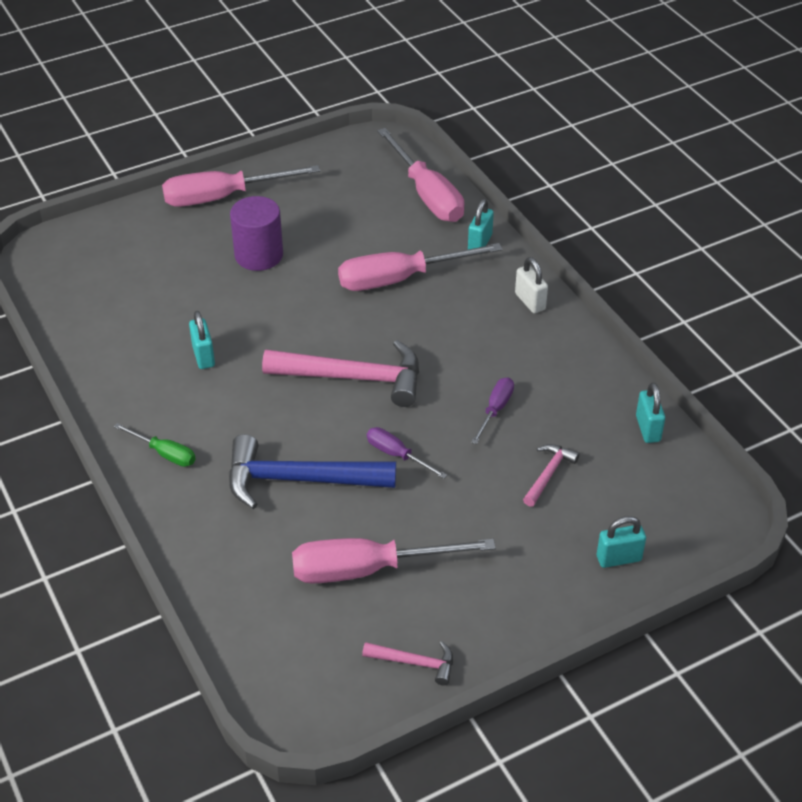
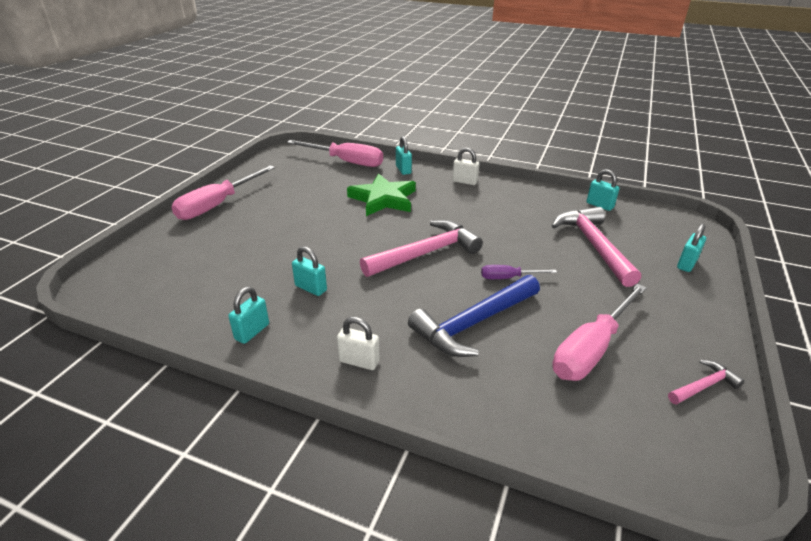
camera: 40 degrees left, 10 degrees down
(114, 374) = (252, 332): none -> turquoise padlock
(164, 453) = (359, 361): green screwdriver -> white padlock
(259, 255) = (280, 222): purple cylinder -> none
(400, 279) = (383, 199): pink screwdriver -> green star
(495, 410) = (522, 231): purple screwdriver -> none
(548, 474) = (594, 245): pink hammer -> pink hammer, size x2.05

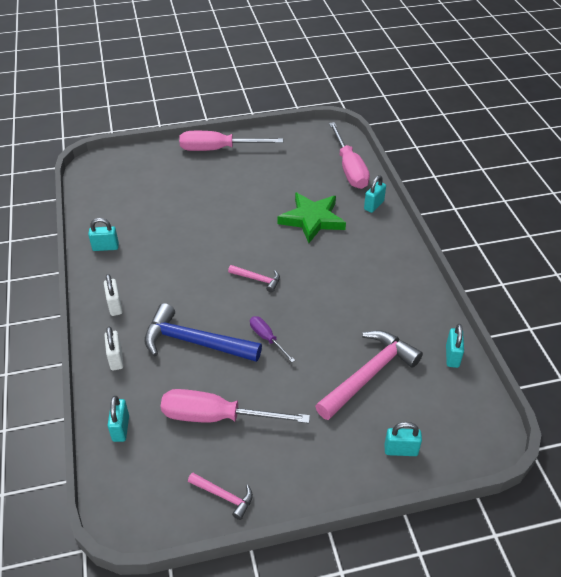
camera: 55 degrees right, 10 degrees up
(311, 288) = (166, 246): turquoise padlock -> turquoise padlock (121, 428)
(425, 253) = (257, 279): pink hammer -> pink hammer, size x0.49
(464, 182) = (395, 250): white padlock -> white padlock (116, 359)

